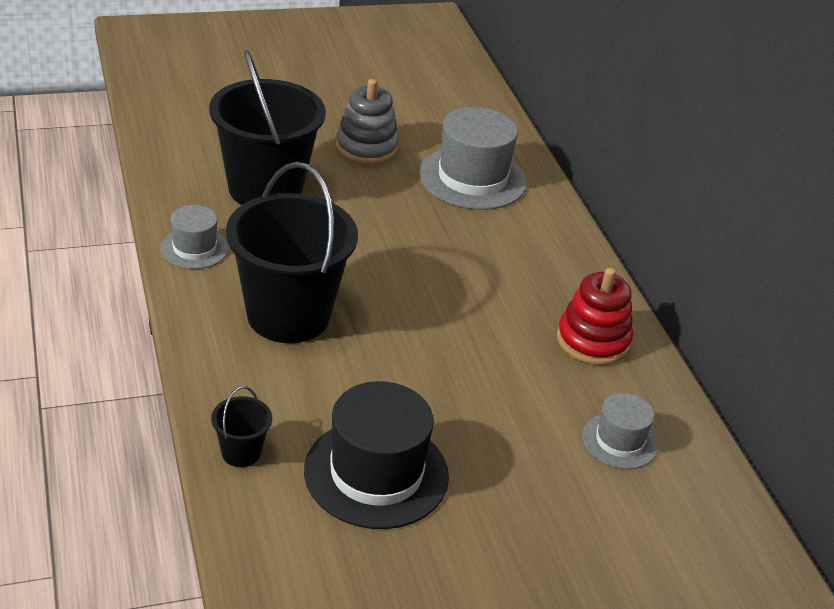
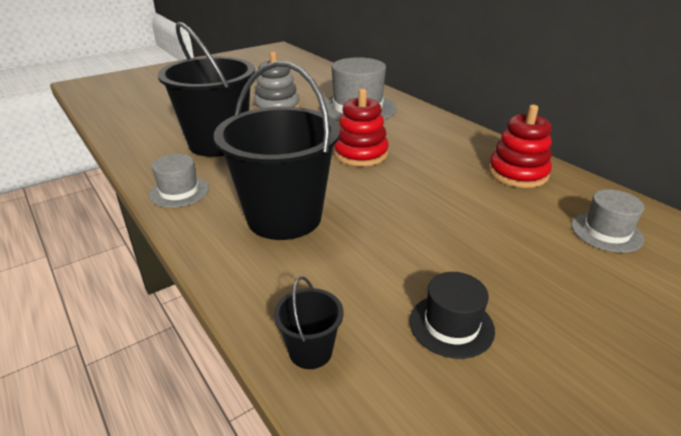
camera: 15 degrees left, 5 degrees down
(376, 473) = (451, 325): black hat -> black hat, size x0.55
(425, 255) = (360, 154): none -> red stacking toy

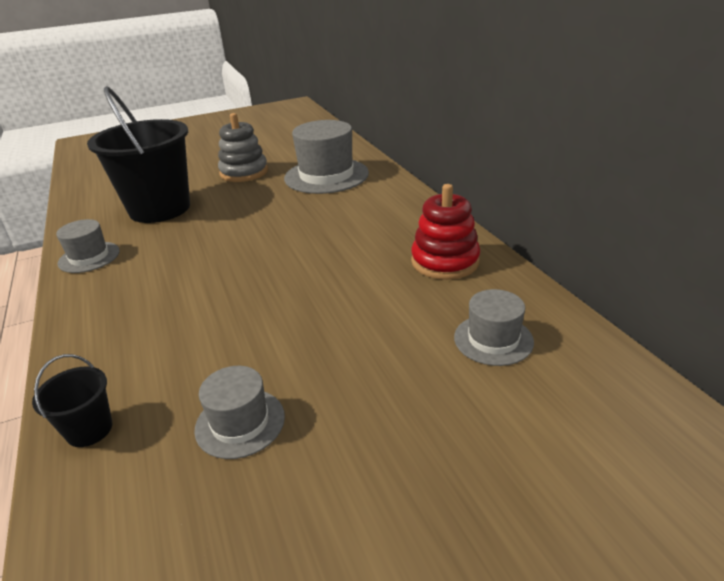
camera: 15 degrees right, 0 degrees up
(284, 217) = (164, 292): black bucket -> none
(360, 154) = (290, 228): red stacking toy -> none
(451, 325) = (240, 423): black hat -> grey hat

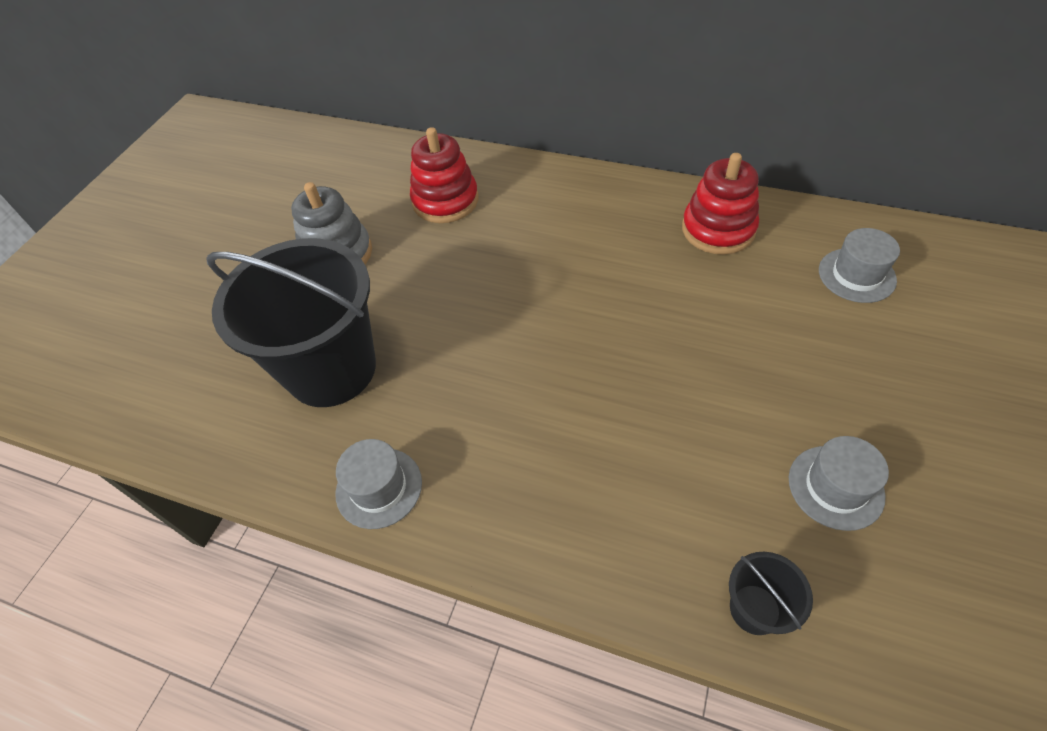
camera: 45 degrees left, 20 degrees up
(326, 176) = (445, 201): grey hat -> red stacking toy

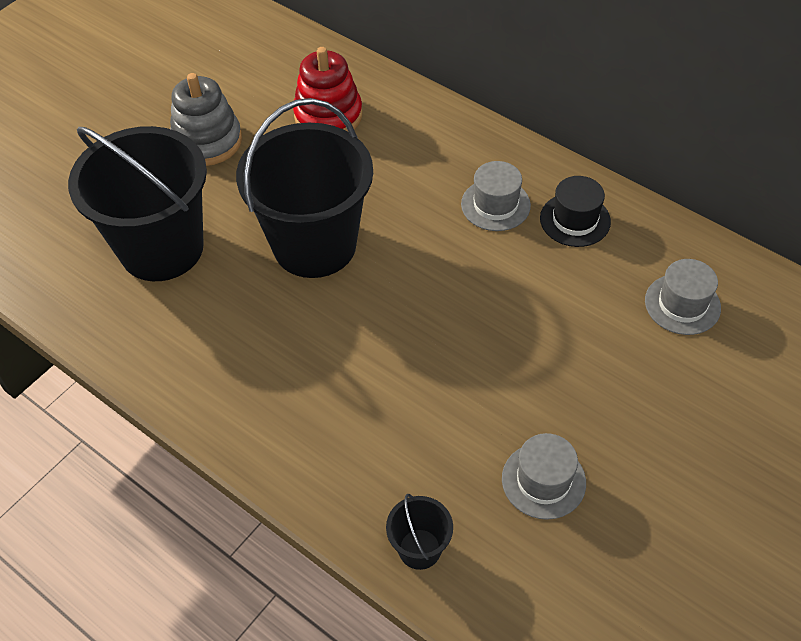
camera: 15 degrees right, 0 degrees up
(379, 487) = (162, 360): grey hat -> grey hat (495, 205)
(487, 321) = (314, 245): none -> black bucket
(718, 229) = (575, 220): red stacking toy -> black hat

